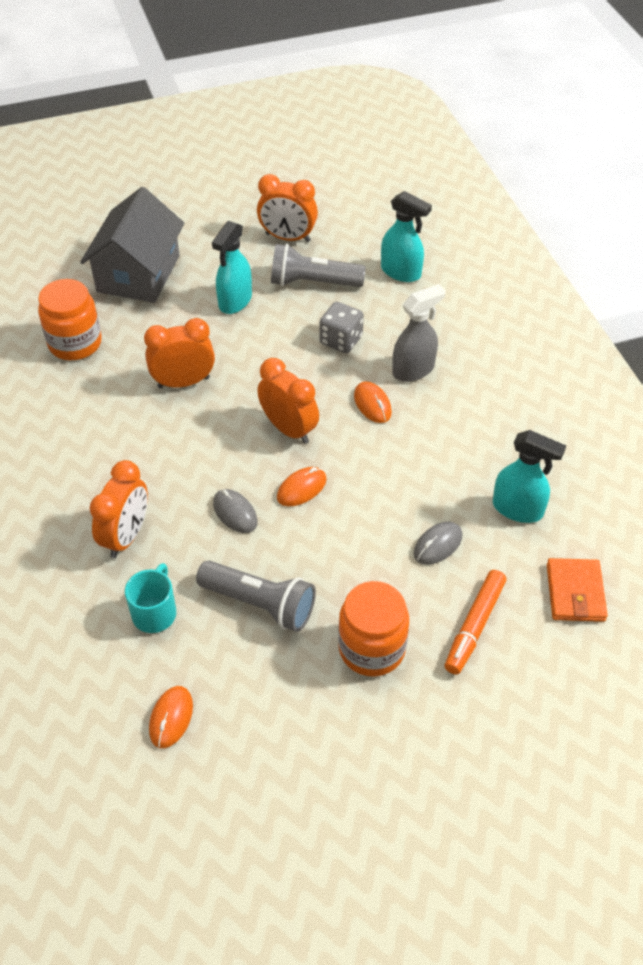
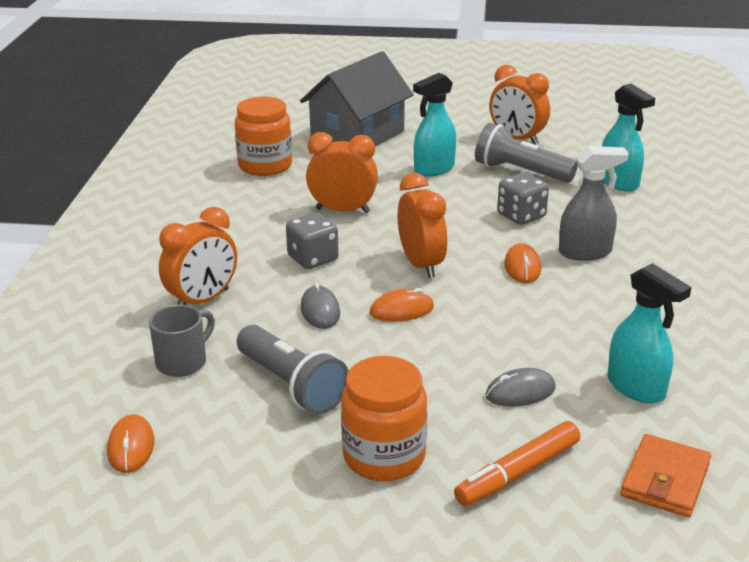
camera: 25 degrees right, 20 degrees down
(155, 613) = (183, 362): turquoise mug -> grey mug
(171, 718) = (131, 447): orange mouse -> orange mouse turned 45 degrees counterclockwise
(192, 452) = (313, 258): none -> grey dice

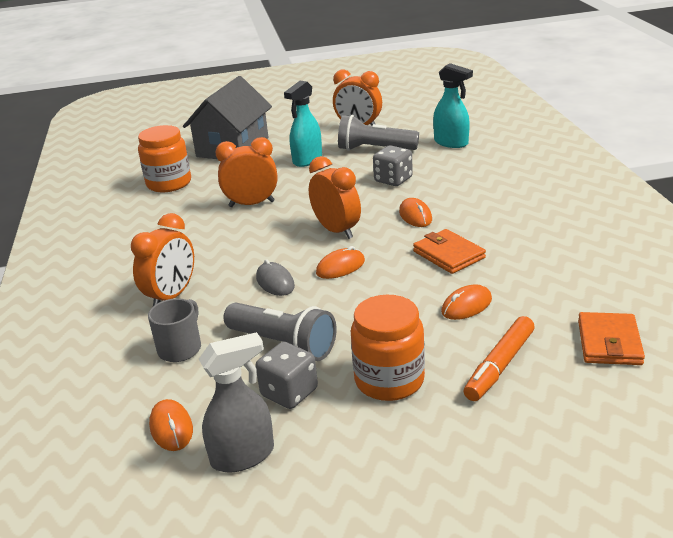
camera: 15 degrees left, 0 degrees up
(313, 258) = (247, 244): grey dice -> grey dice (289, 392)
(520, 392) = (466, 306): grey mouse -> orange mouse
(534, 325) = (448, 255): none -> orange wallet
(585, 252) = (456, 195): grey spray bottle -> grey spray bottle (243, 456)
(636, 388) = (549, 282): turquoise spray bottle -> none

